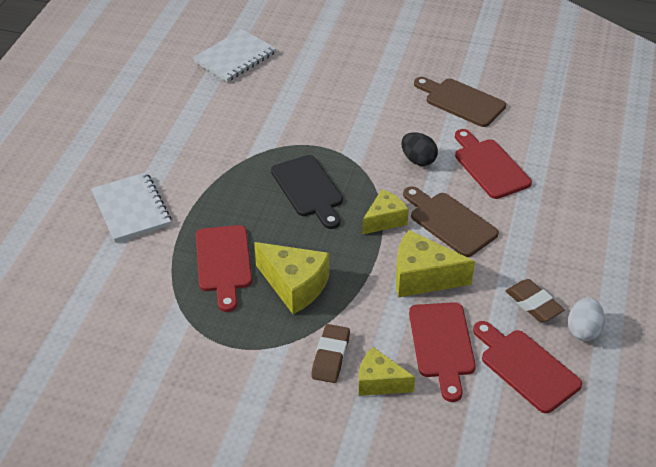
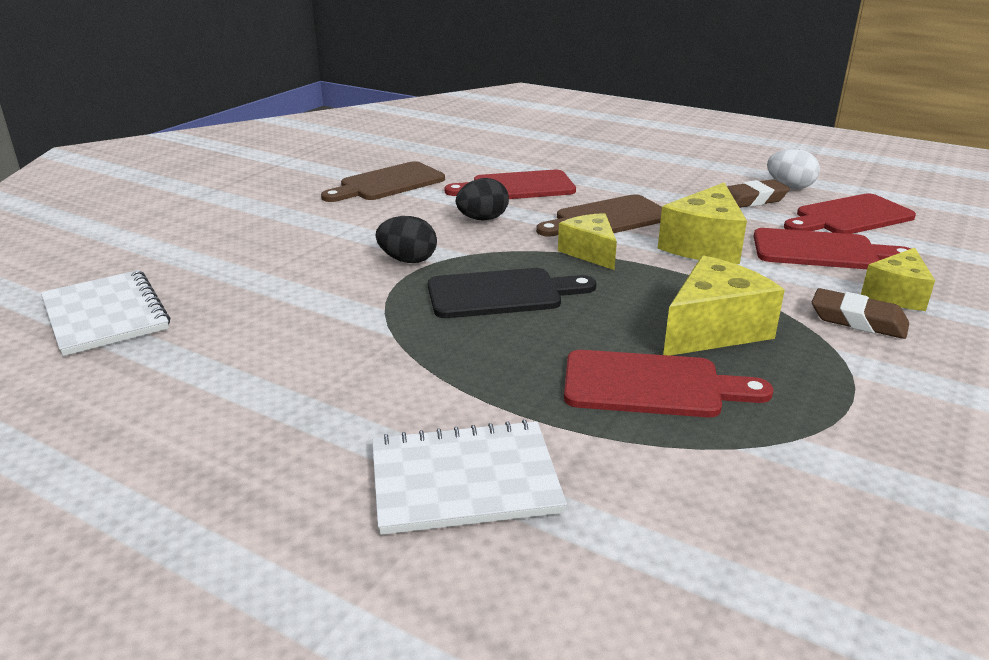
camera: 75 degrees left, 15 degrees down
(338, 141) = (408, 260): none -> black egg

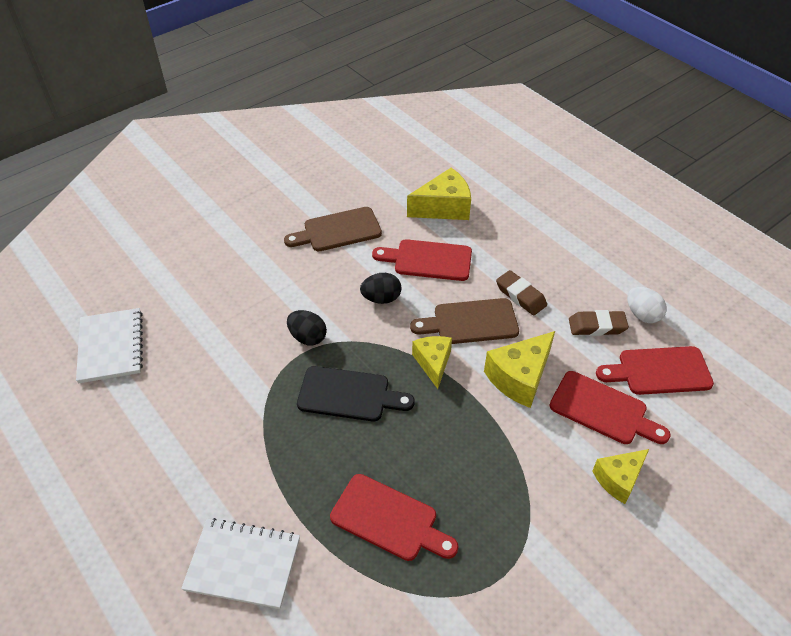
camera: 20 degrees right, 20 degrees up
(713, 330) = (462, 477): yellow cheese -> yellow cheese (443, 207)
(858, 321) = (567, 499): brown eraser -> brown eraser (520, 296)

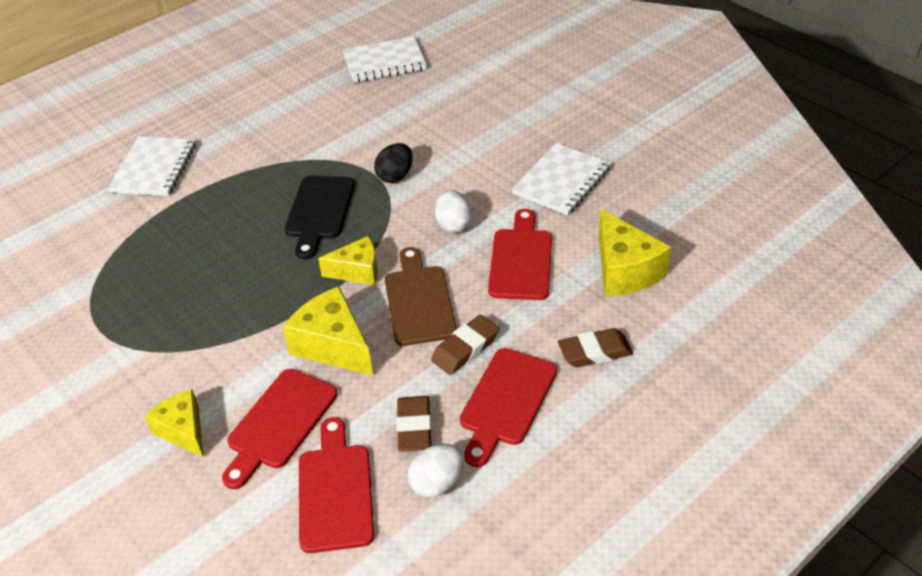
camera: 90 degrees right, 5 degrees down
(338, 230) = (561, 181): brown cutting board -> white notebook
(381, 298) = (453, 224): black egg -> white egg
(389, 519) = (175, 249): red cutting board -> red cutting board (506, 401)
(522, 230) = (595, 352): none -> brown eraser

